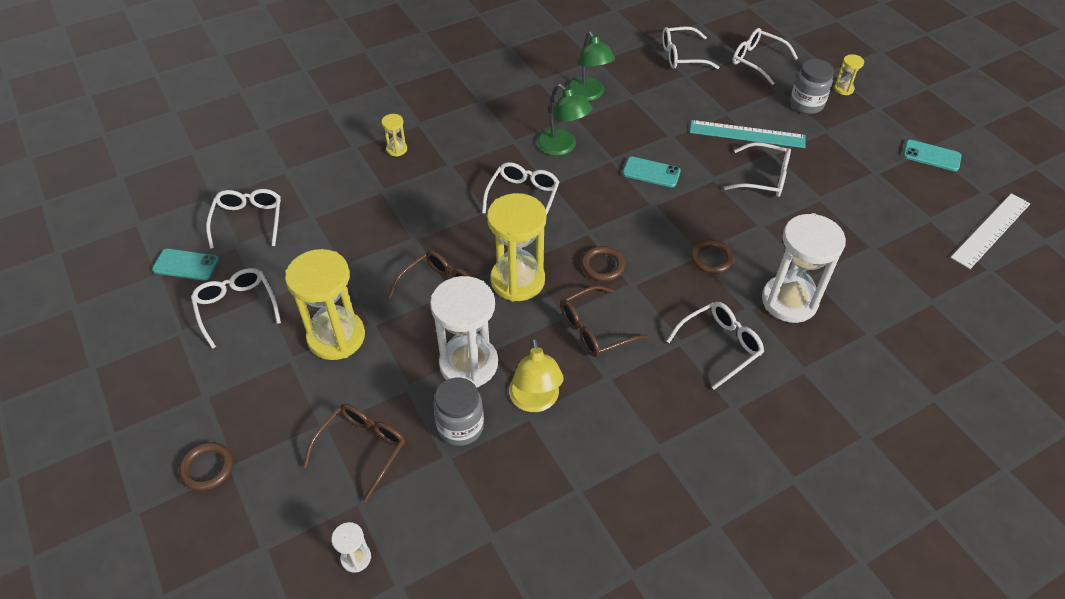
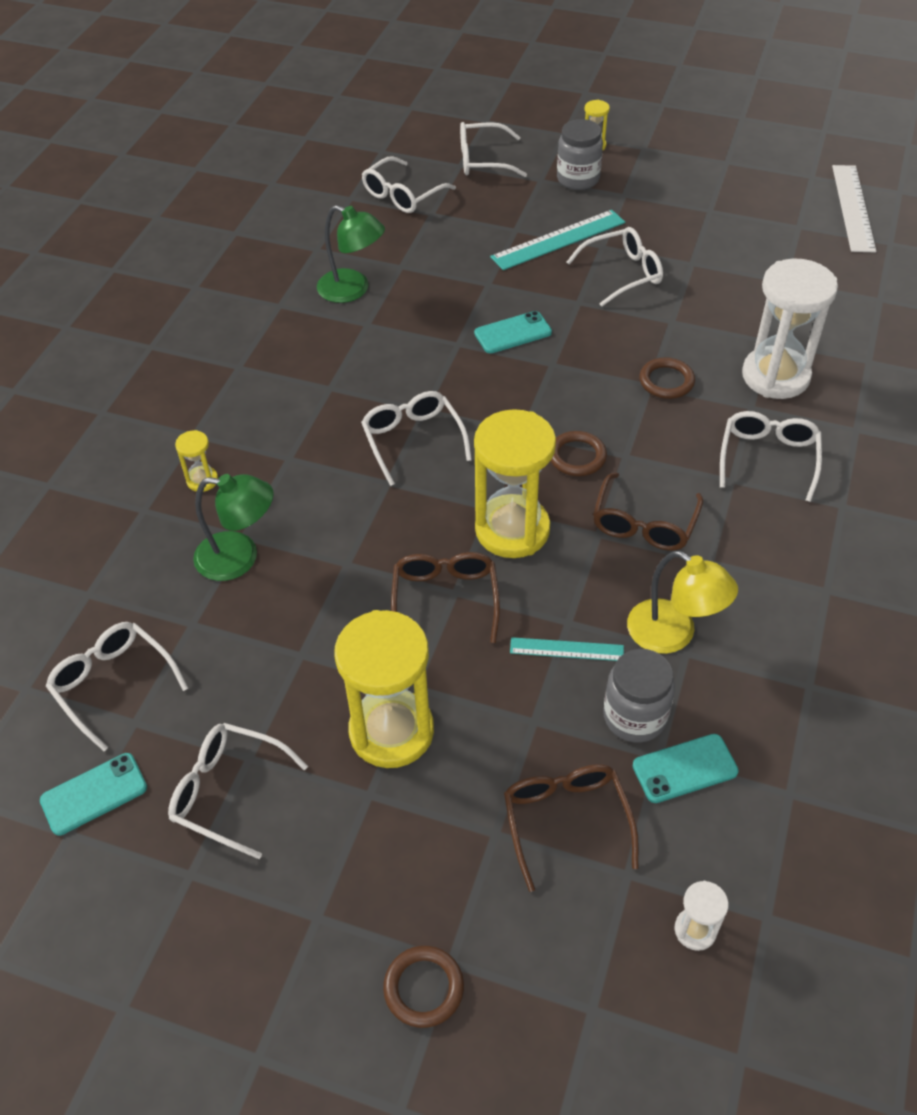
camera: 40 degrees left, 0 degrees up
(468, 364) = (566, 649): white hourglass -> turquoise ruler
(562, 147) = (391, 362): green lamp -> green lamp (239, 558)
(931, 156) = (736, 168): turquoise phone -> turquoise phone (685, 769)

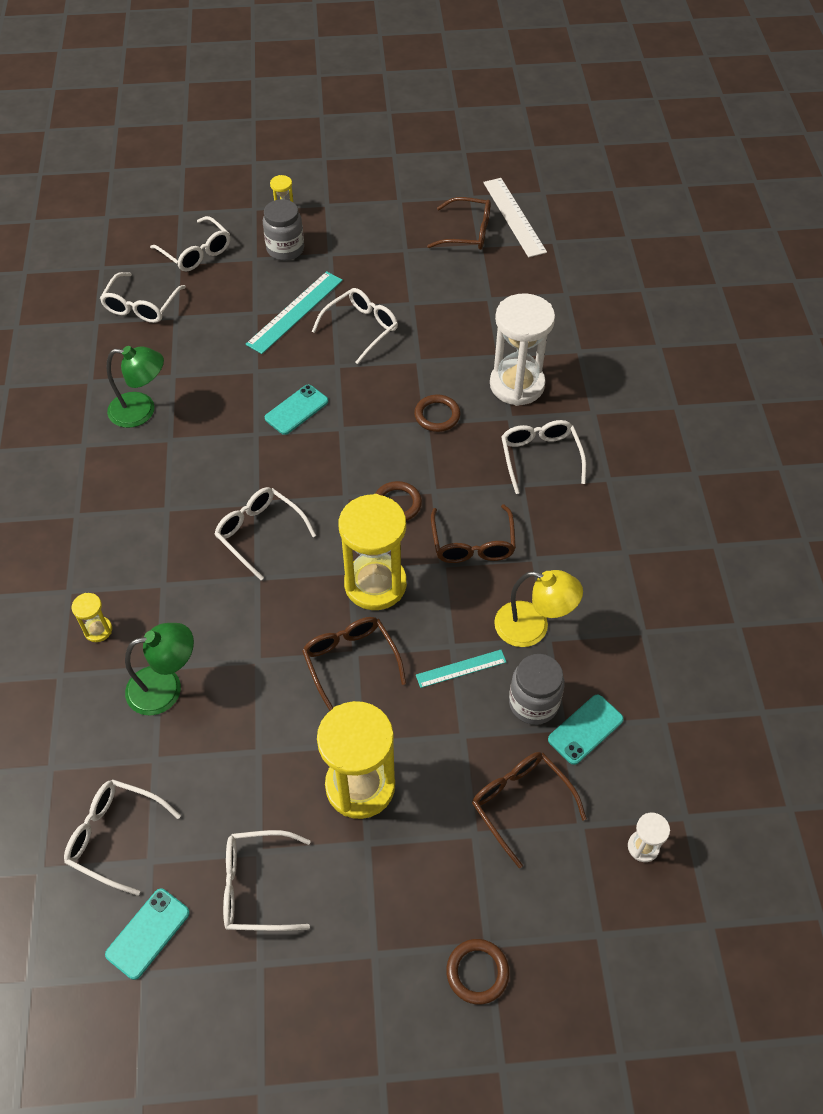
camera: 25 degrees left, 5 degrees up
(483, 160) = (196, 252): white glasses -> white glasses turned 105 degrees counterclockwise
(790, 210) = (467, 232): none -> brown glasses

